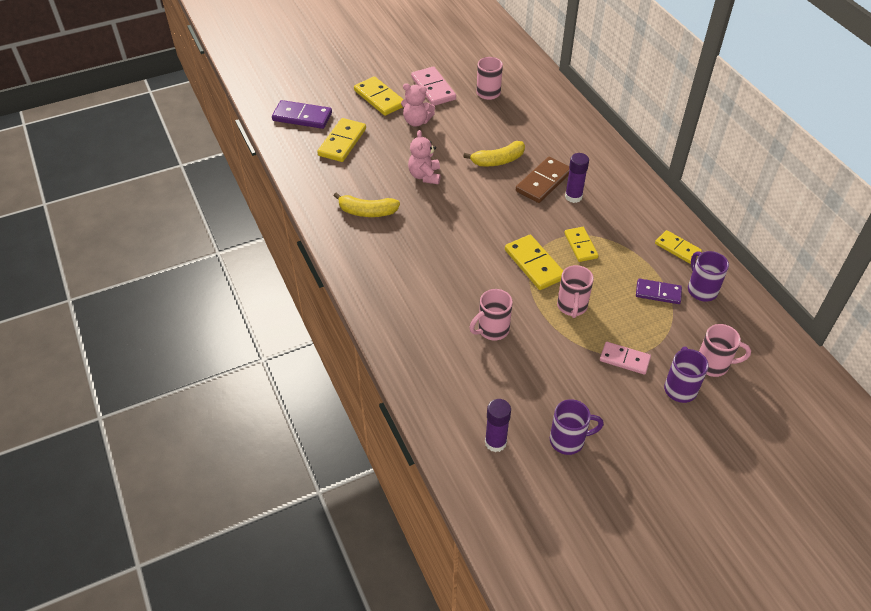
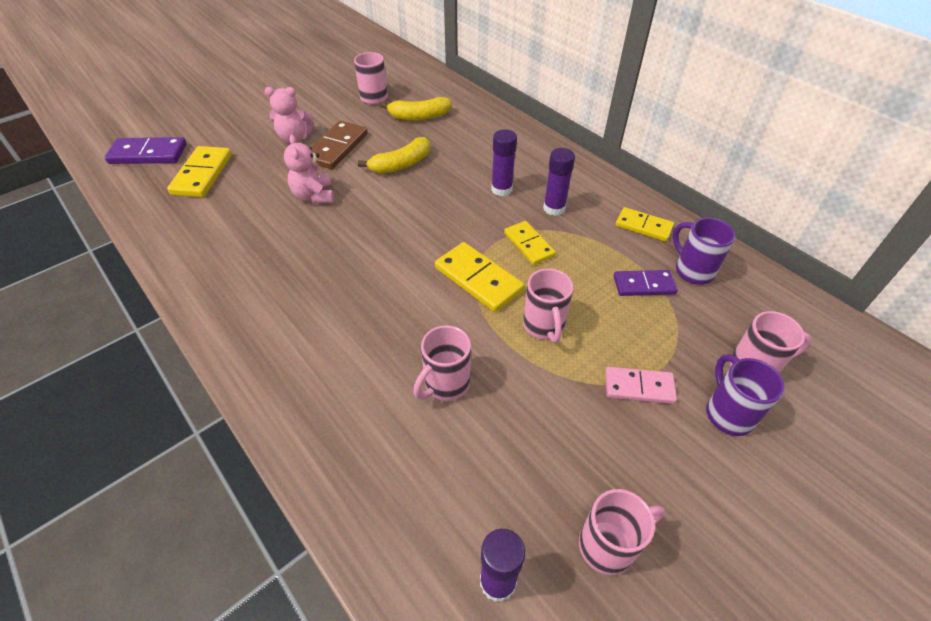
camera: 15 degrees left, 0 degrees up
(367, 212) = (242, 253): yellow banana -> yellow banana (419, 116)
(379, 98) = (246, 120): yellow domino -> none
(433, 88) = (309, 102): pink domino -> none
(543, 182) = (461, 179): brown domino -> brown domino (336, 147)
(568, 440) = (608, 545): purple mug -> pink mug
(610, 220) = (554, 208): none -> purple glue stick

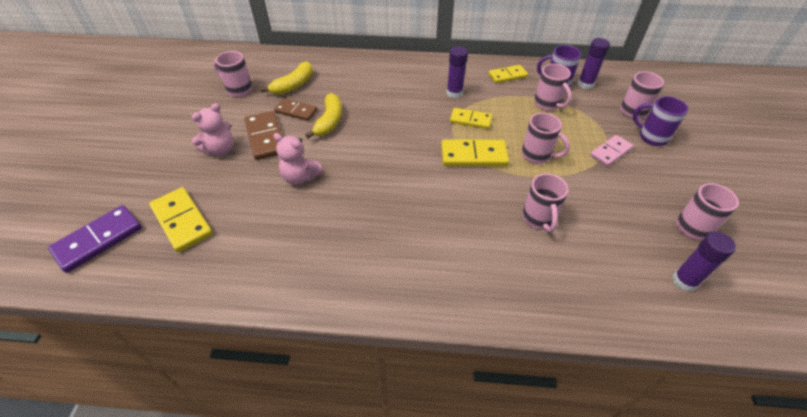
camera: 45 degrees left, 0 degrees up
(388, 140) = (296, 111): none -> brown domino
(501, 189) = (412, 99): purple glue stick -> purple glue stick (585, 84)
(644, 285) = (547, 104): purple domino -> pink mug

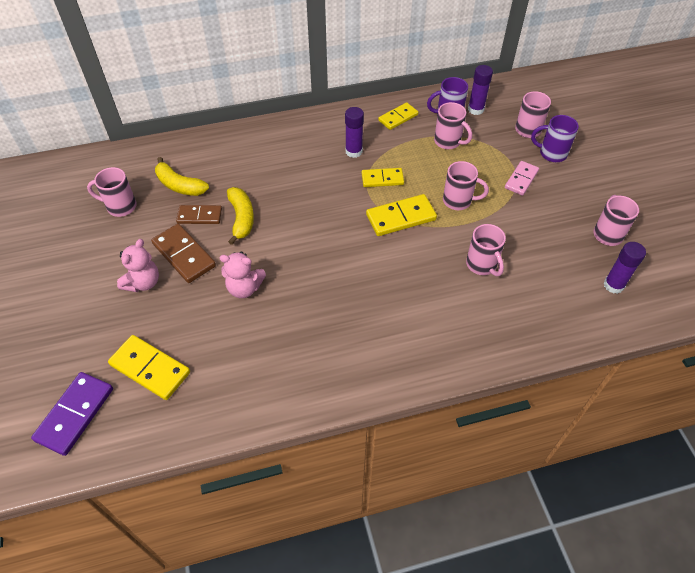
camera: 20 degrees left, 5 degrees up
(293, 85) = (180, 185): yellow banana -> yellow banana turned 105 degrees clockwise

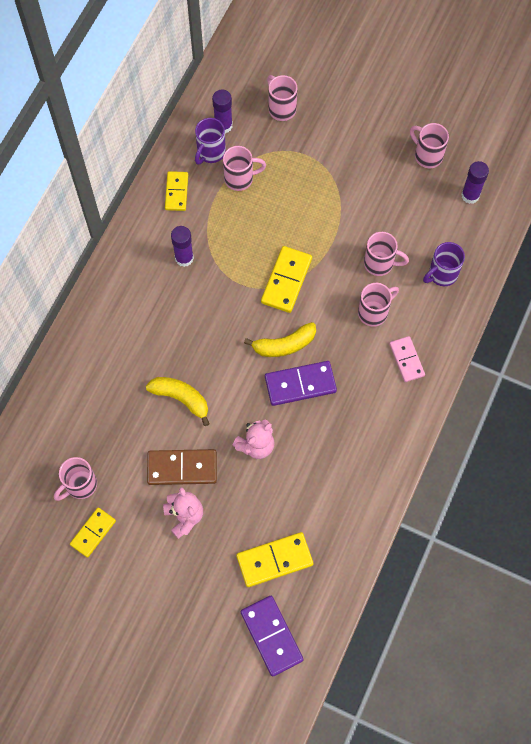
camera: 50 degrees left, 15 degrees up
(180, 185) = (97, 422): yellow banana -> yellow banana (284, 345)
(199, 216) = (149, 429): brown domino -> none
(324, 282) = (300, 384): none -> purple domino
(382, 179) = (235, 261): yellow domino -> yellow domino (93, 532)
(458, 201) = (307, 226): pink mug -> pink mug (374, 312)
(521, 179) = (327, 163): pink domino -> pink domino (406, 360)
(551, 153) = (322, 117): purple mug -> purple mug (442, 274)

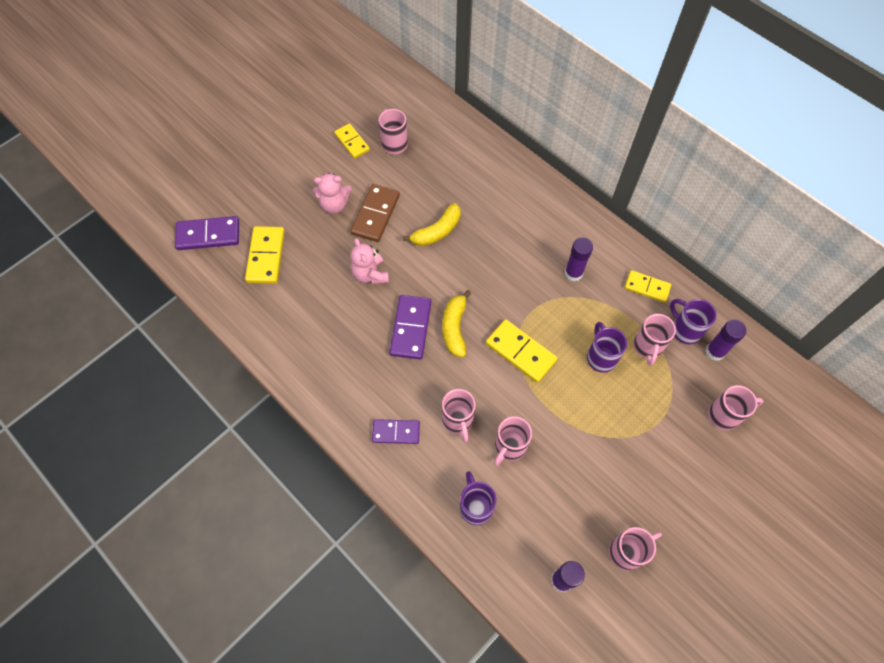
camera: 110 degrees right, 5 degrees down
(265, 213) = (601, 357): none -> purple mug
(406, 360) = (396, 432): pink domino -> purple domino

